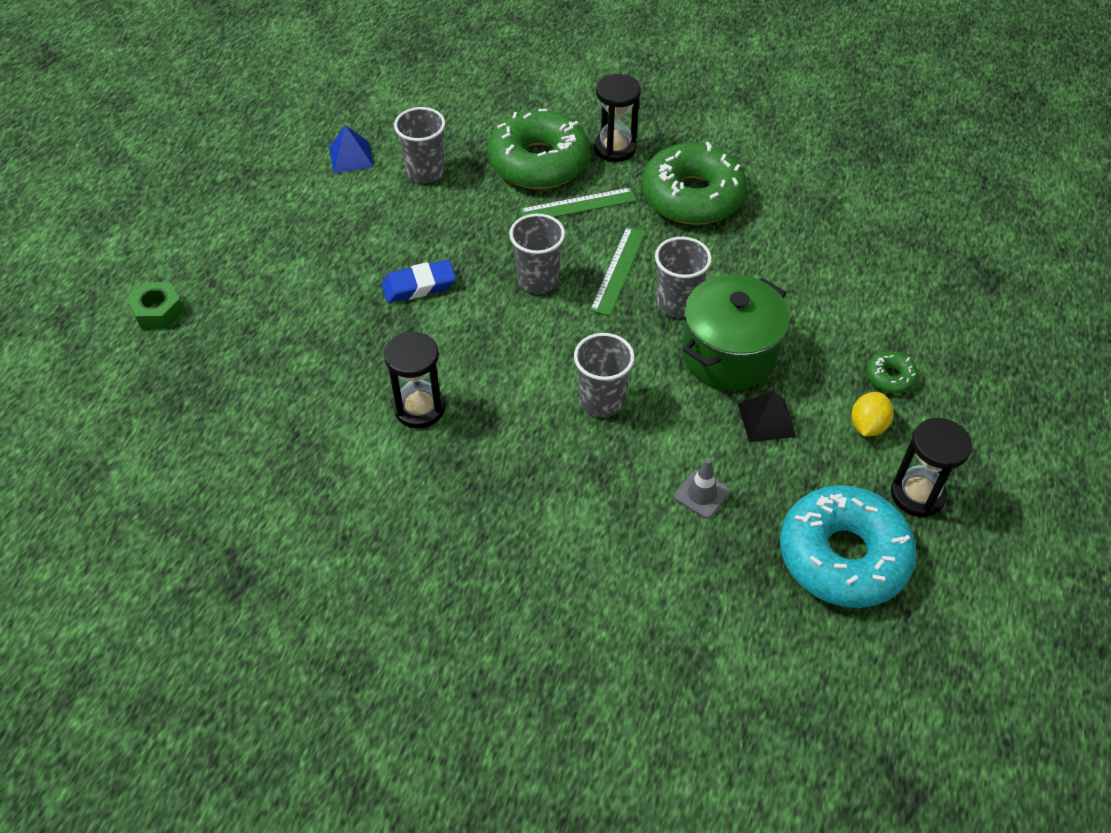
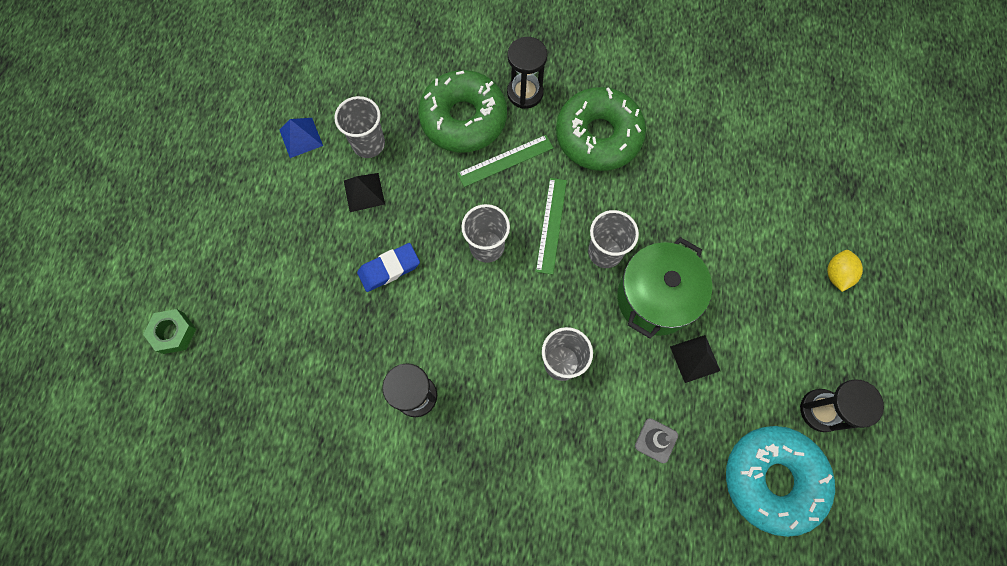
camera: 10 degrees left, 20 degrees up
(408, 213) = (364, 192): none -> black pyramid
(867, 426) = (774, 350): yellow lemon -> yellow lemon (836, 274)
(890, 377) = (784, 299): green donut -> none

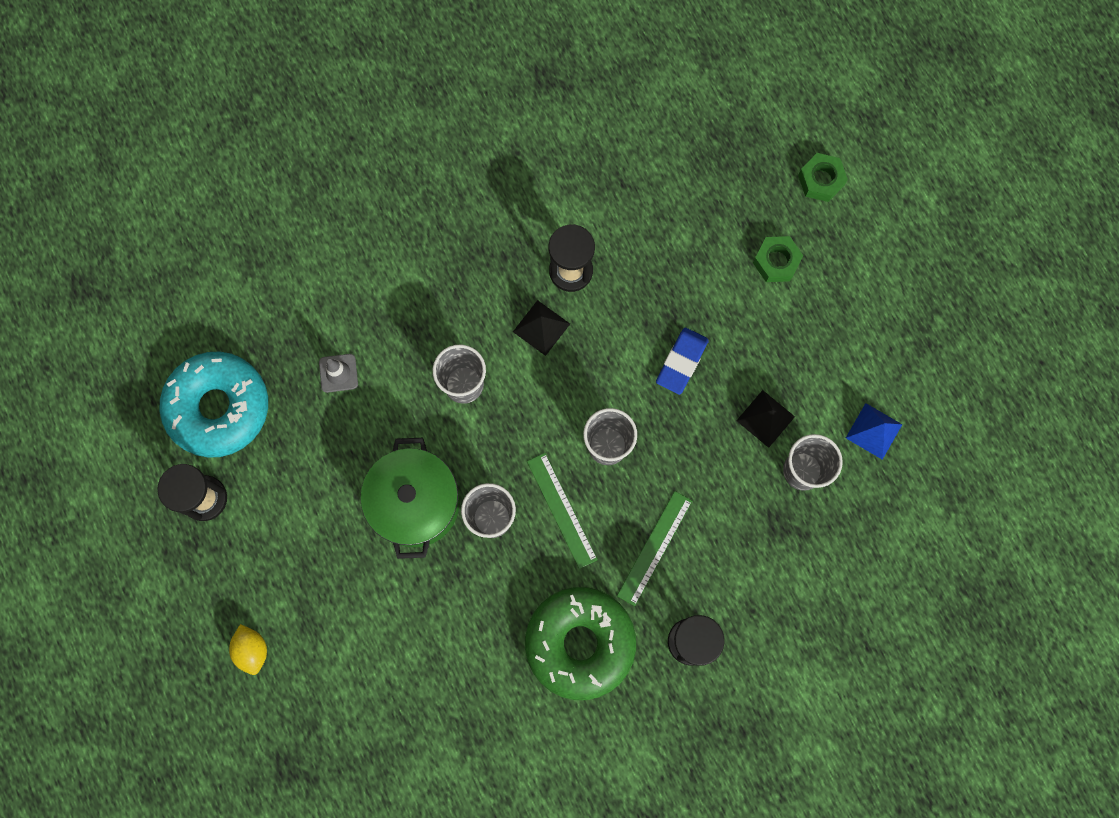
camera: 145 degrees right, 5 degrees up
(261, 294) = (776, 261): none -> green nut
(463, 119) = (731, 565): green donut -> none
(695, 358) = (345, 470): black pyramid -> black pyramid (541, 327)

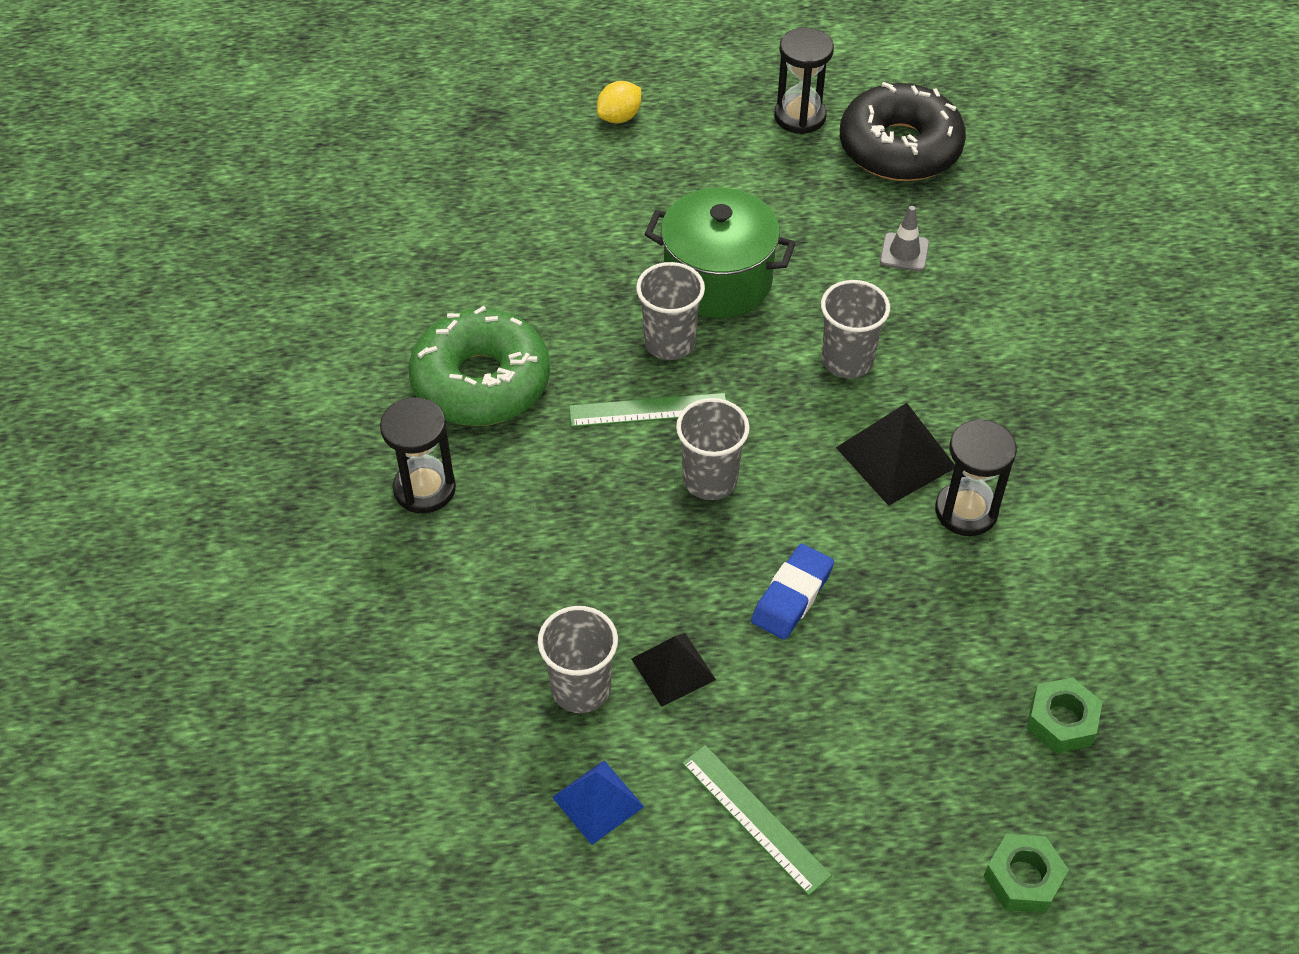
camera: 110 degrees right, 25 degrees down
(218, 407) = (899, 148): turquoise donut -> black donut
(252, 650) = (619, 117): yellow lemon -> yellow lemon turned 45 degrees counterclockwise
(541, 327) = (895, 457): black pyramid -> black pyramid, size x1.51
(654, 548) = (557, 488): green ruler -> green ruler (755, 818)
(681, 362) = (792, 596): blue eraser -> blue eraser turned 75 degrees clockwise
(776, 261) = (904, 766): green nut -> green nut (1061, 721)

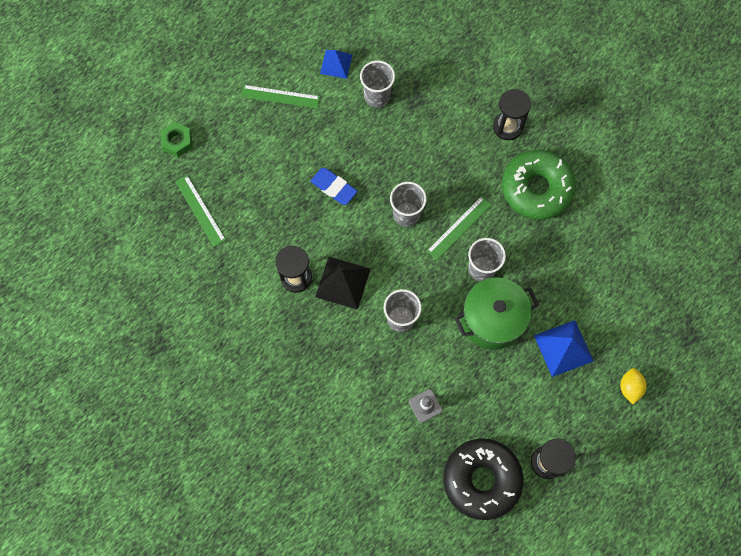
camera: 140 degrees right, 20 degrees up
(656, 197) = (563, 348): none -> blue pyramid
(673, 669) = (352, 127): black pyramid -> none
(792, 596) = (334, 187): blue eraser -> blue eraser turned 45 degrees counterclockwise
(1061, 721) = (200, 210): green nut -> green ruler

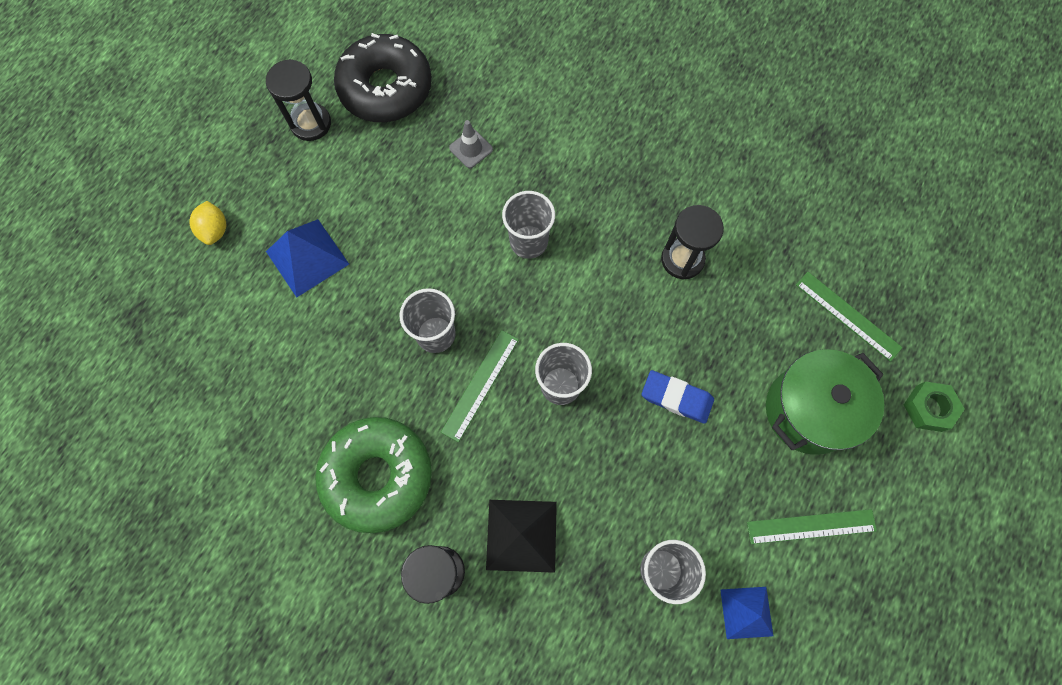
camera: 165 degrees right, 0 degrees up
(343, 283) = (618, 268): black pyramid -> black pyramid (521, 535)
(492, 320) = (408, 270): green pot -> green pot (808, 410)

